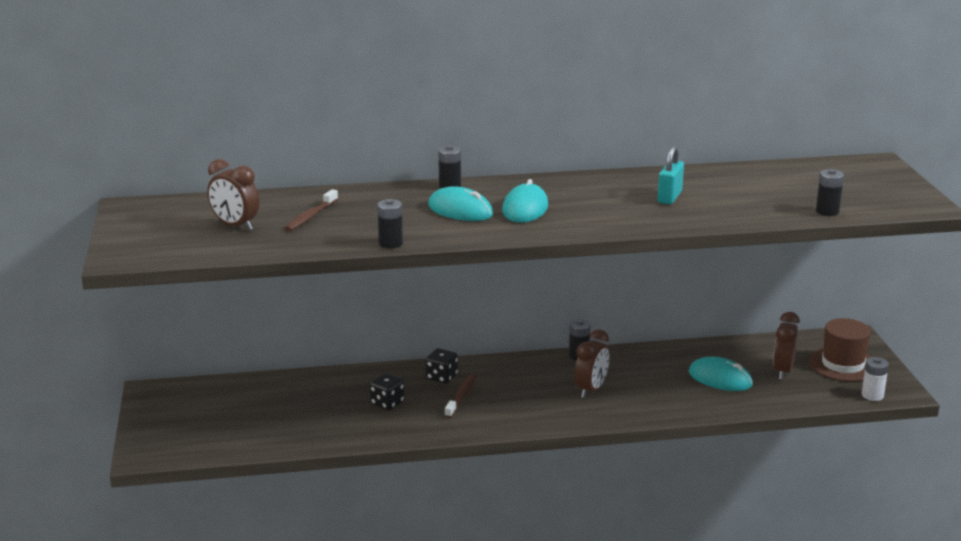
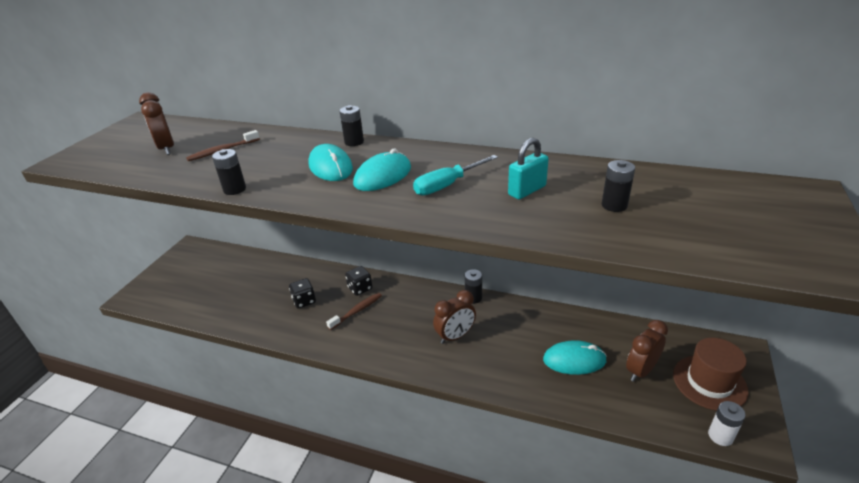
camera: 30 degrees right, 10 degrees up
(596, 205) = (447, 185): none -> turquoise screwdriver
(720, 378) = (574, 360): turquoise mouse -> turquoise mouse turned 60 degrees counterclockwise
(827, 211) = (691, 249): black battery -> black battery (614, 205)

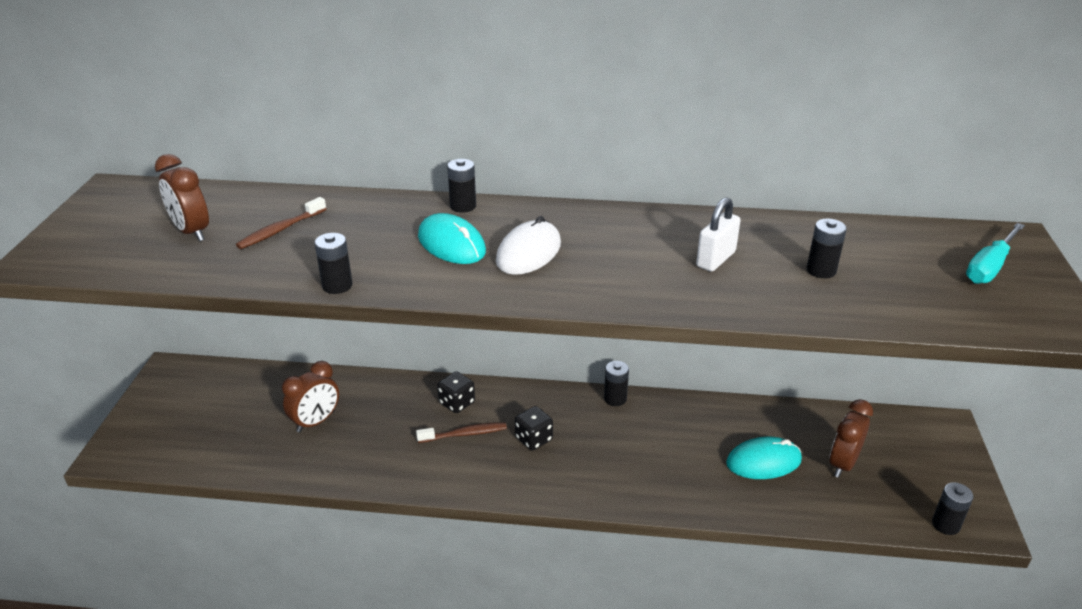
camera: 15 degrees left, 0 degrees up
(304, 301) = (384, 429): black dice -> black dice (533, 439)
(357, 311) = (465, 434): brown toothbrush -> brown toothbrush turned 45 degrees clockwise
(383, 176) = (528, 252): turquoise mouse -> white mouse
(447, 185) = (617, 259): turquoise screwdriver -> turquoise screwdriver (989, 267)
(455, 336) = (608, 451): brown clock -> brown clock (316, 422)
(527, 190) = (715, 259): turquoise padlock -> white padlock
(709, 382) = (920, 467): brown hat -> none
(720, 436) = (945, 525): white battery -> black battery

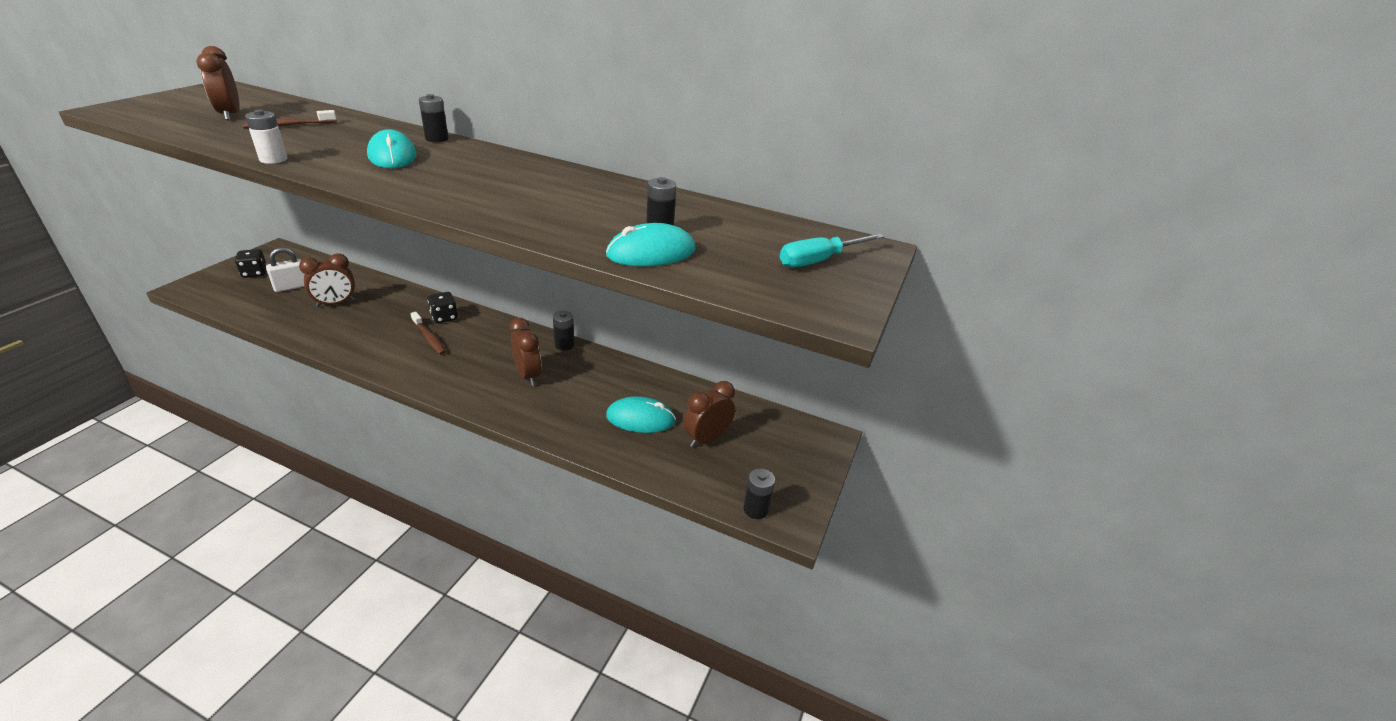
camera: 15 degrees right, 0 degrees up
(337, 285) = (273, 159): black battery -> white battery
(465, 434) = (429, 338): brown toothbrush -> brown toothbrush turned 45 degrees clockwise
(528, 252) = (440, 171): white mouse -> none
(533, 439) = (476, 354): black dice -> black dice (255, 273)
(610, 447) = (528, 375): none -> brown clock
(715, 259) = (581, 205): white padlock -> white padlock (292, 287)
(847, 301) = (651, 253): none -> turquoise mouse

